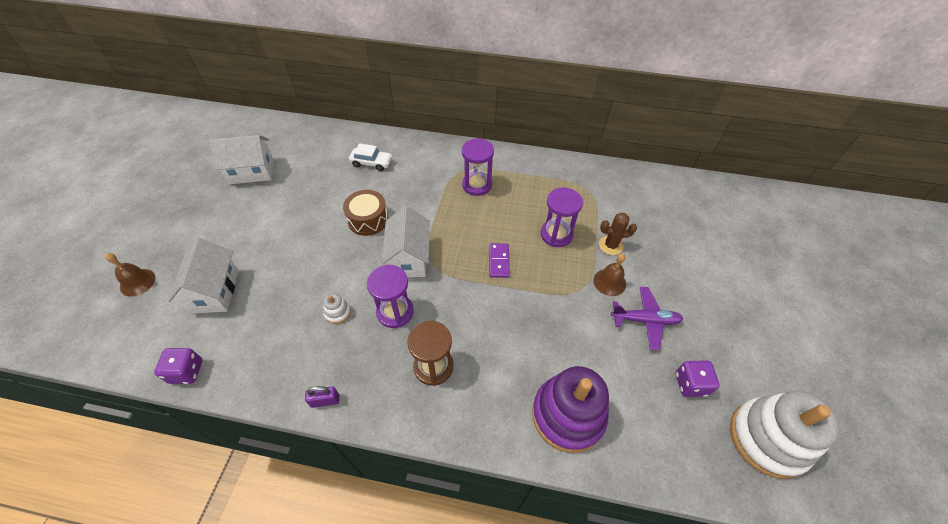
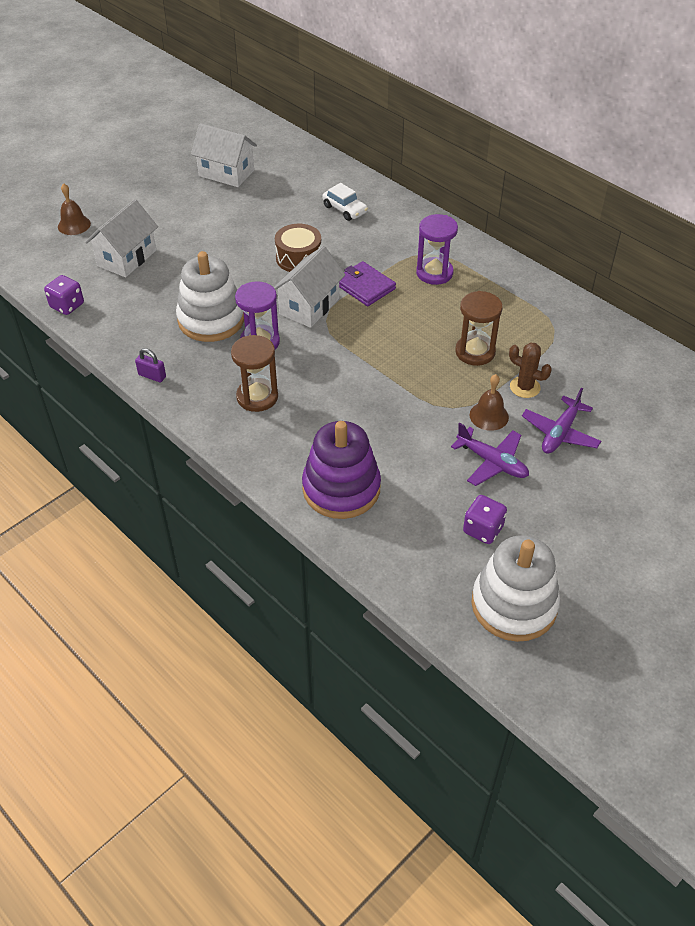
camera: 35 degrees right, 5 degrees down
(337, 312) = (211, 319): white stacking toy -> white stacking toy, size x2.46
(437, 220) = (364, 286): none -> purple wallet
(499, 261) = (392, 347): purple domino -> none
(556, 234) = (475, 352): purple hourglass -> brown hourglass
(662, 269) = (560, 433): none -> purple plane

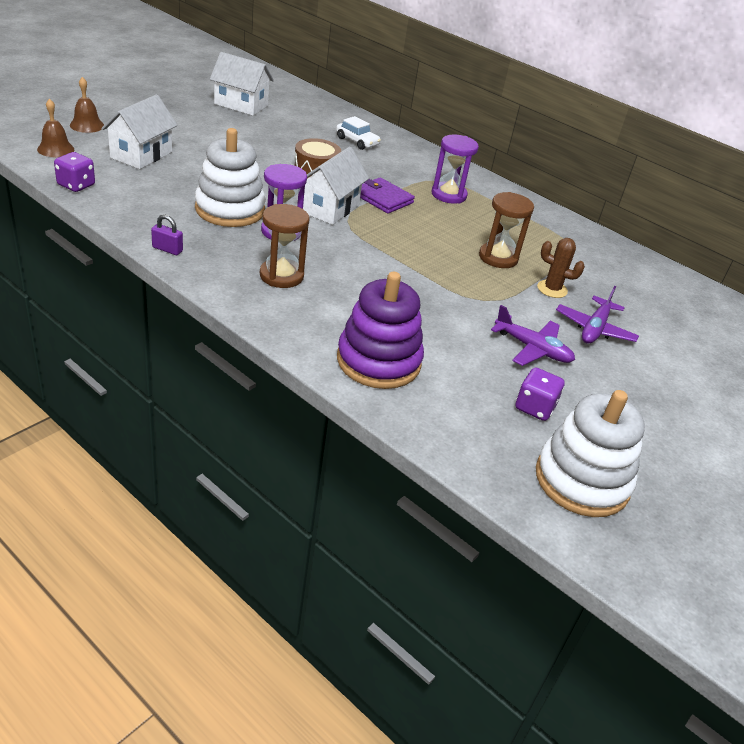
camera: 10 degrees left, 10 degrees down
(489, 416) = (521, 309): brown bell -> brown bell (55, 149)

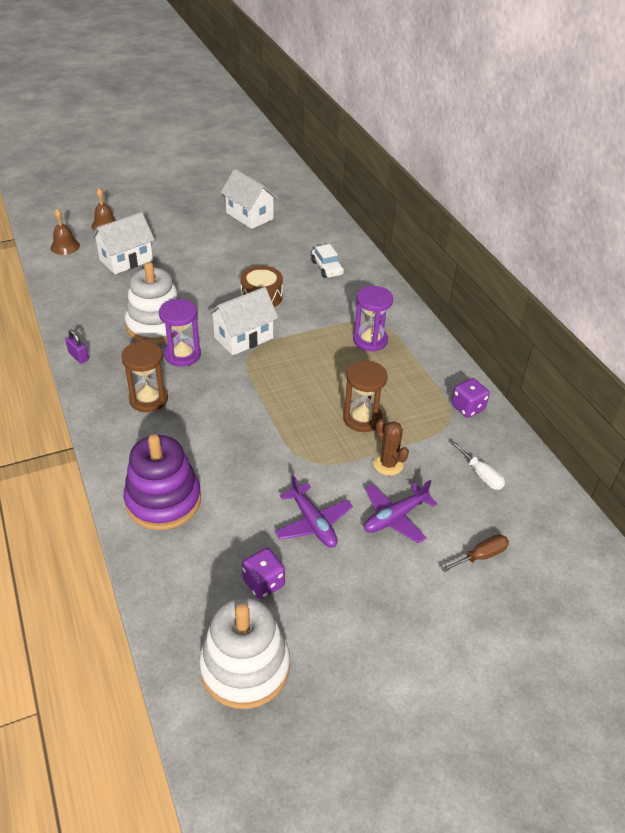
camera: 30 degrees right, 5 degrees up
(76, 185) = (55, 283): purple dice -> purple dice (467, 408)
(383, 198) = (301, 335): purple wallet -> none
(630, 283) = (481, 475): none -> white screwdriver
(684, 342) = (481, 556): none -> brown screwdriver

